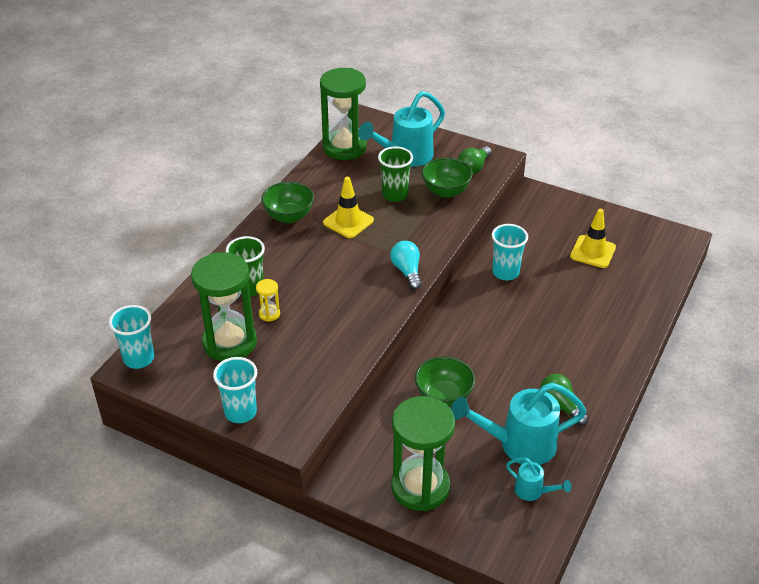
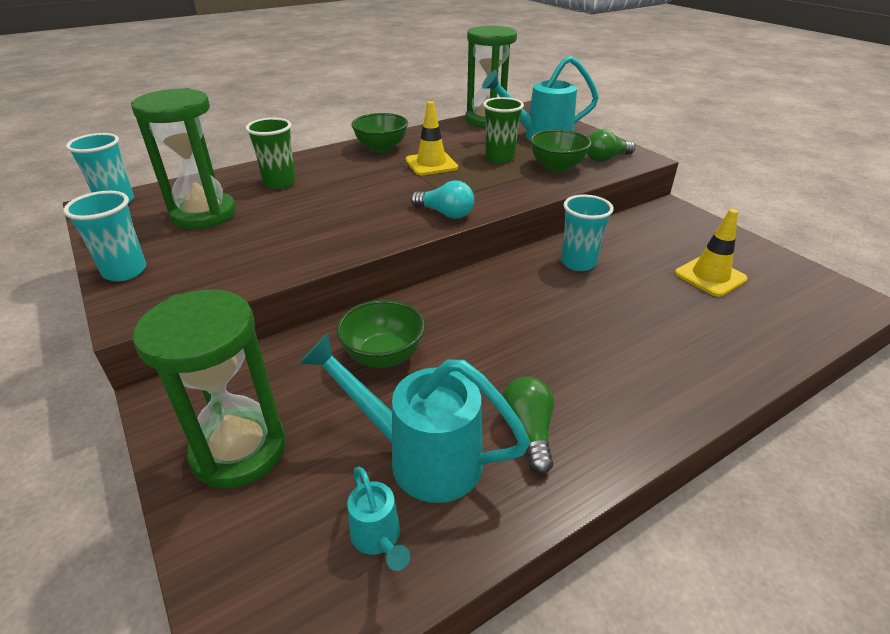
camera: 30 degrees right, 5 degrees down
(269, 314) = (269, 205): yellow hourglass -> none
(407, 271) = (445, 213): turquoise light bulb -> turquoise light bulb turned 105 degrees clockwise

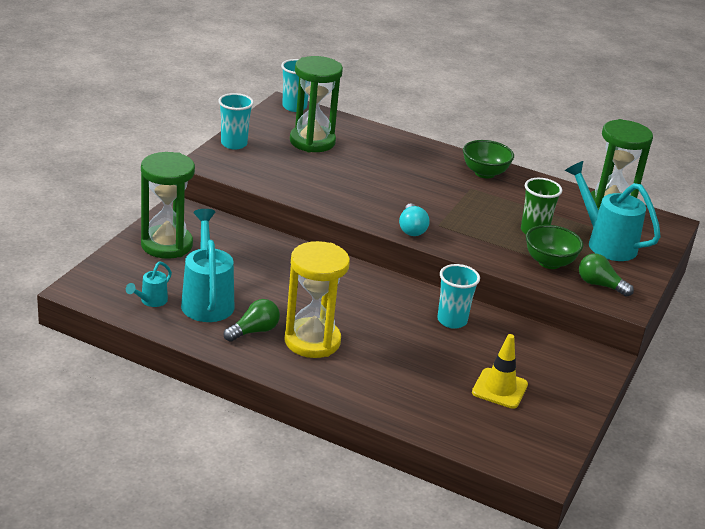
camera: 55 degrees right, 5 degrees down
(279, 183) = (380, 151): green cup -> none
(383, 356) = (270, 265): green bowl -> none
(431, 164) = (483, 203): yellow traffic cone -> none
(576, 381) = (312, 341): none -> yellow hourglass

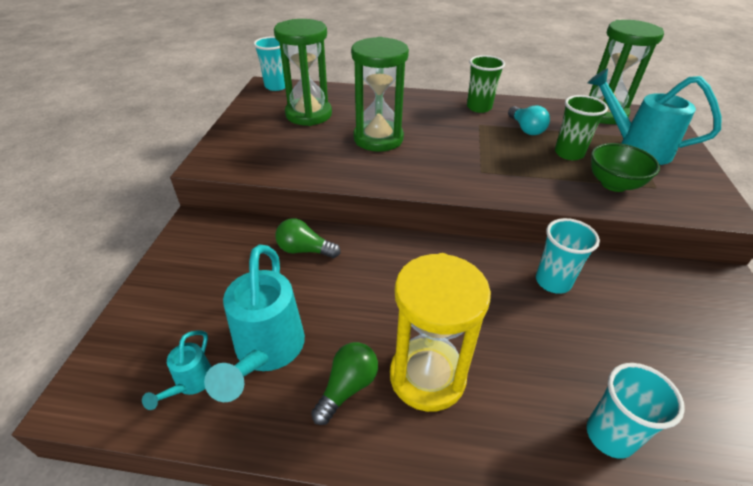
camera: 15 degrees left, 10 degrees up
(166, 245) = (191, 278): green hourglass -> green hourglass (378, 138)
(207, 300) = (266, 352): turquoise watering can -> turquoise watering can turned 150 degrees counterclockwise
(234, 144) = (231, 135): turquoise cup -> turquoise cup (609, 435)
(411, 229) = (460, 183): turquoise light bulb -> turquoise light bulb (526, 129)
(484, 173) = (479, 107): green bowl -> green cup
(499, 388) = (679, 371): yellow traffic cone -> none
(600, 285) = (680, 196): green light bulb -> green light bulb (305, 250)

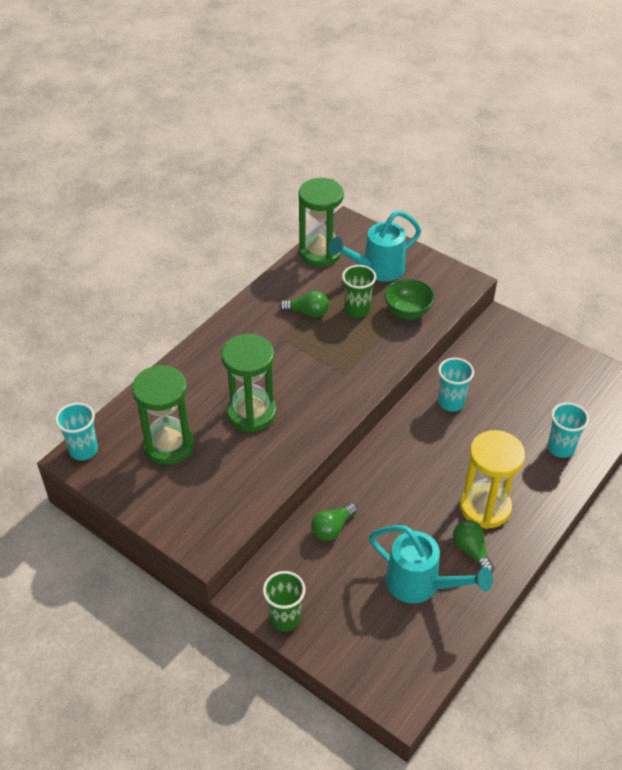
camera: 60 degrees left, 5 degrees up
(190, 384) = (424, 635): turquoise watering can -> none
(479, 107) = (251, 320): green cup -> green cup (285, 618)
(526, 129) = (307, 312): turquoise light bulb -> green light bulb

